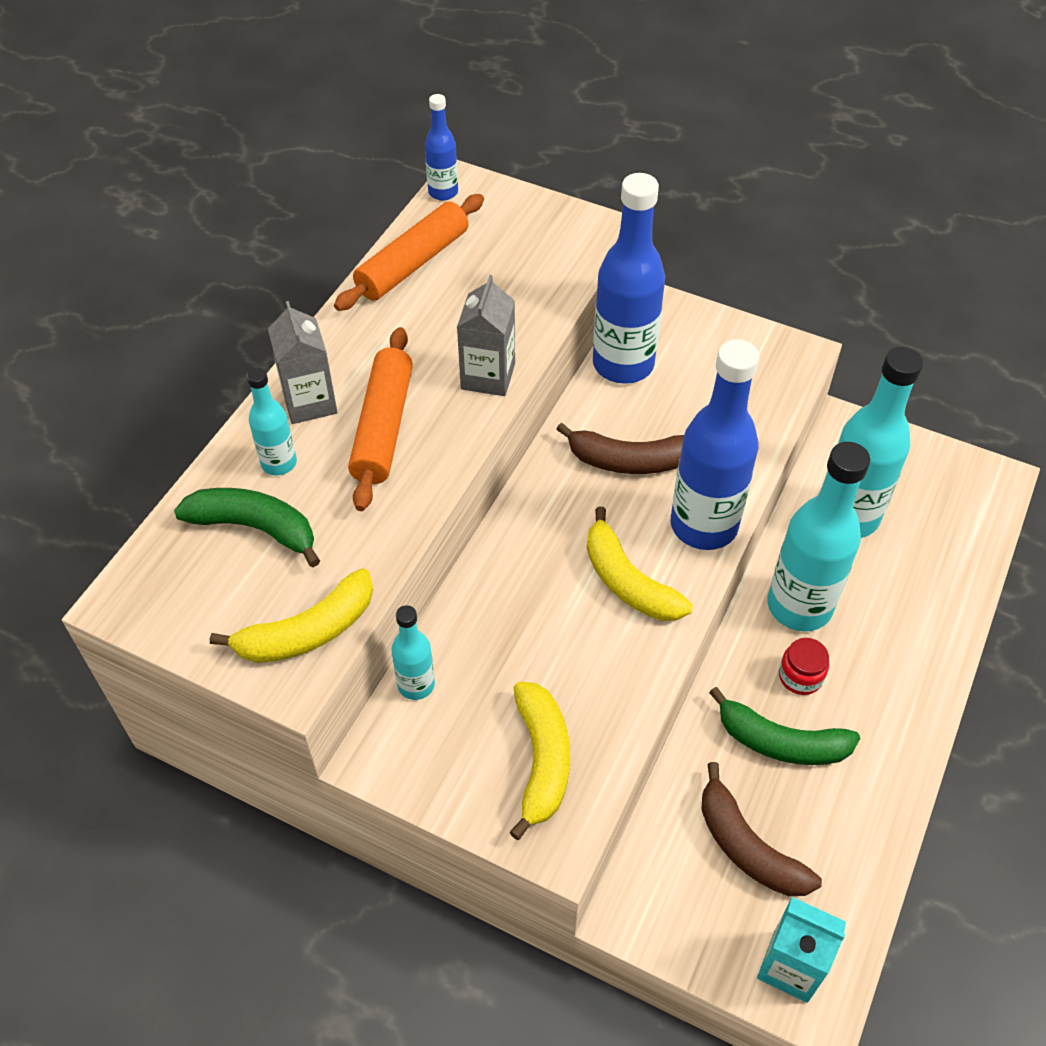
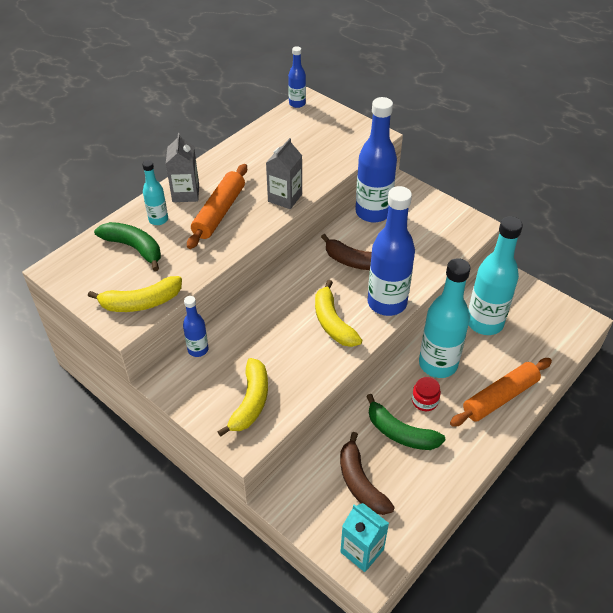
camera: 15 degrees right, 5 degrees down
(413, 263) = (267, 136): orange rolling pin -> orange rolling pin (500, 397)
(416, 685) = (198, 349): turquoise bottle -> blue bottle

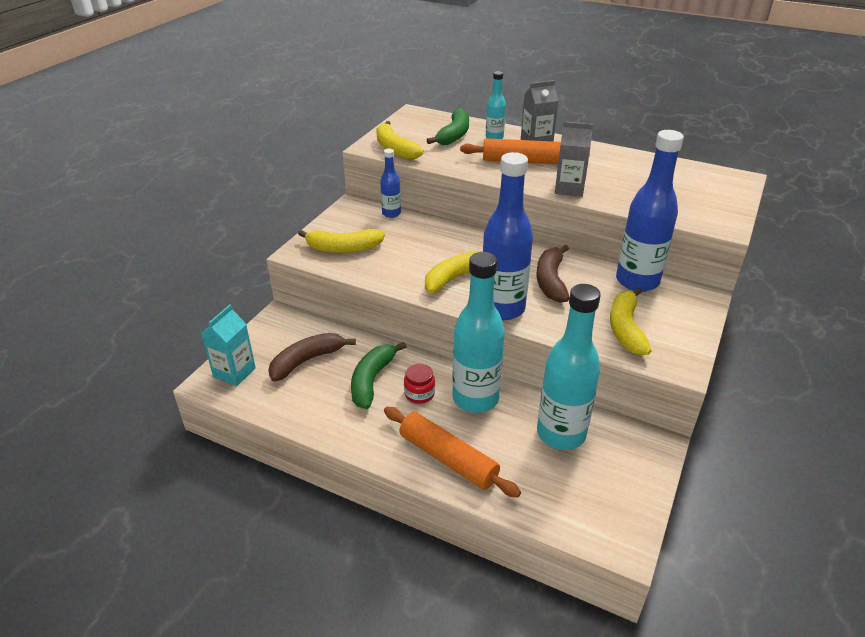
camera: 75 degrees right, 10 degrees down
(297, 103) = (727, 173): blue bottle -> none
(430, 239) = (626, 329): none -> yellow banana

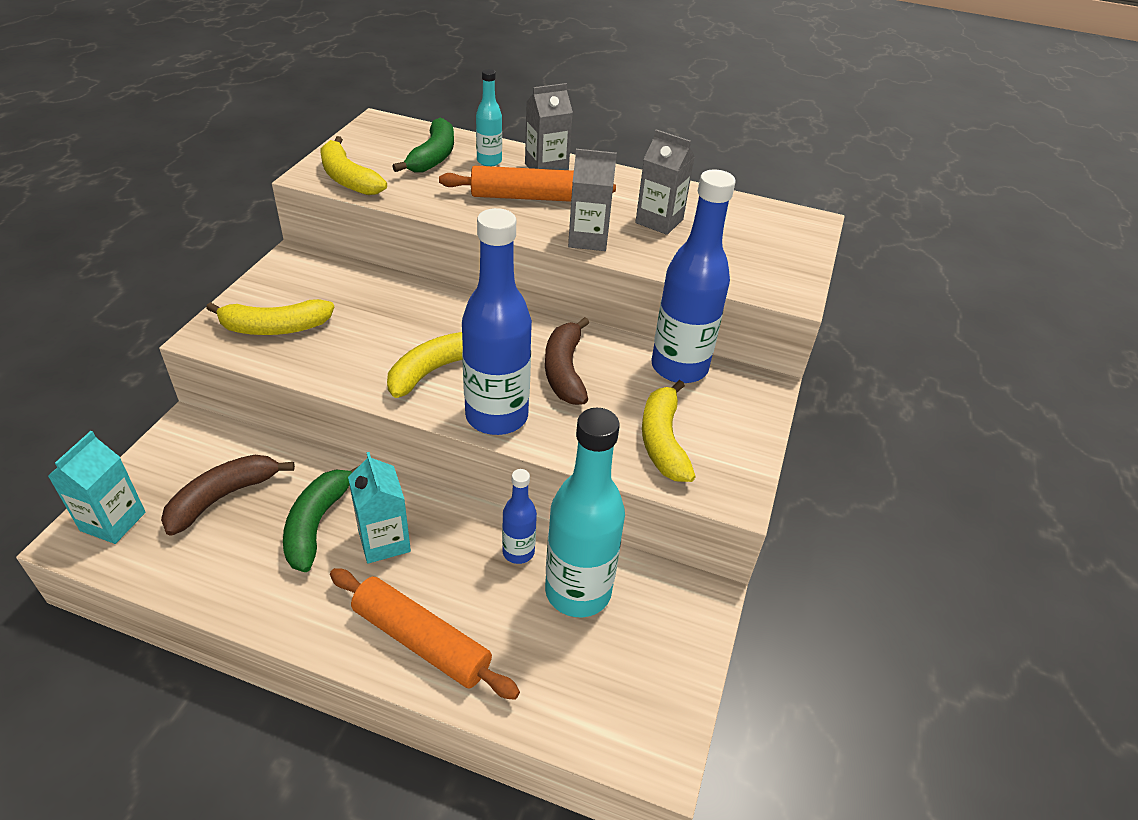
camera: 10 degrees left, 5 degrees up
(391, 213) = (347, 271): blue bottle -> blue bottle (518, 552)
(419, 394) = (384, 541): red jar -> turquoise carton
(475, 398) = (462, 544): turquoise bottle -> none
(622, 177) = (659, 221): none -> grey carton

